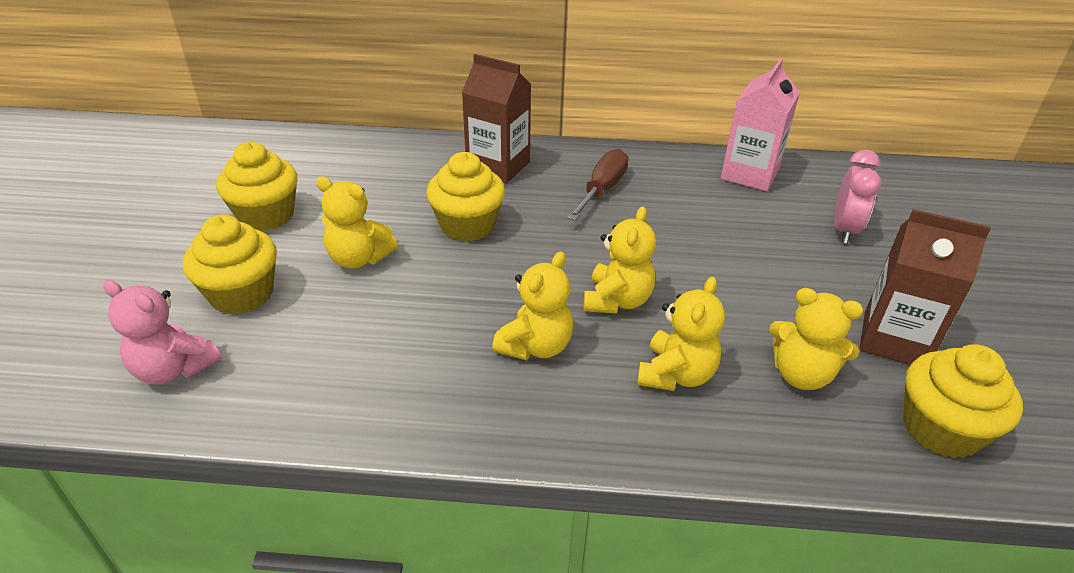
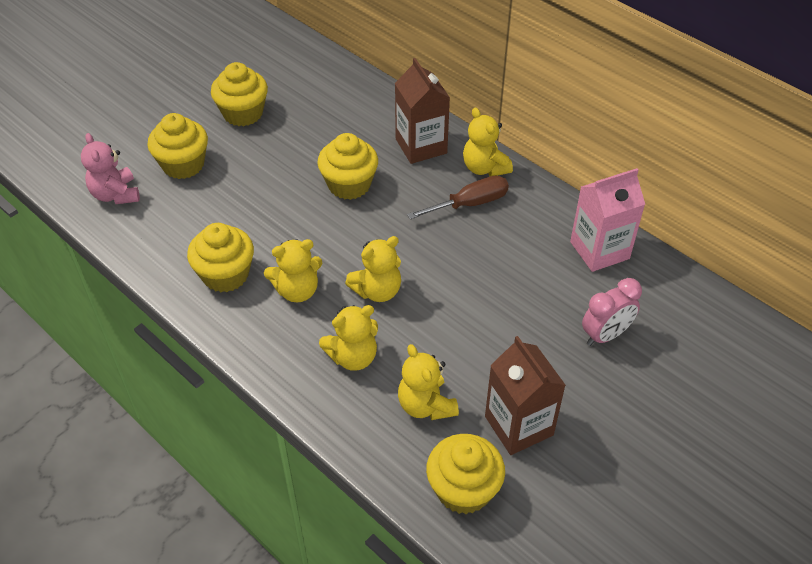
camera: 40 degrees right, 10 degrees up
(359, 259) = (263, 174): yellow teddy bear -> yellow teddy bear (484, 168)
(431, 377) = (225, 275): none -> yellow cupcake

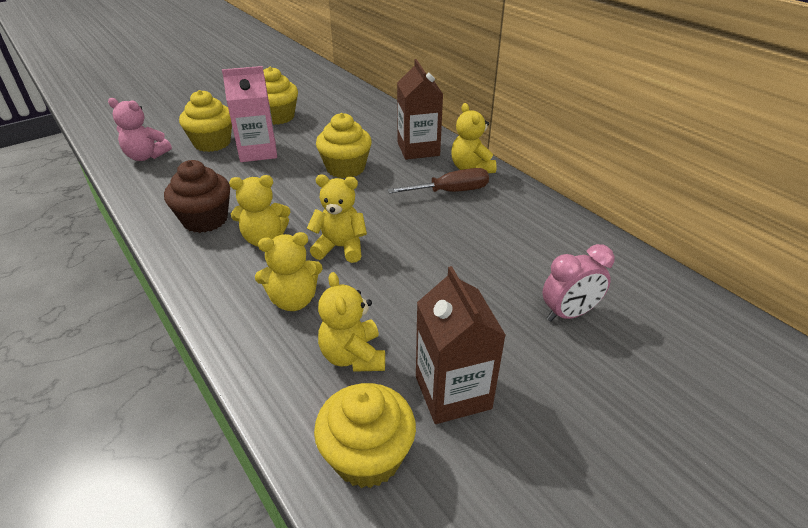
camera: 10 degrees right, 10 degrees down
(116, 194) = (146, 156): pink teddy bear -> pink teddy bear turned 60 degrees counterclockwise
(225, 275) = (205, 220): yellow cupcake -> brown cupcake
(377, 291) = (340, 247): yellow teddy bear -> yellow teddy bear turned 150 degrees counterclockwise
(599, 250) = (572, 239): pink carton -> pink carton (258, 151)

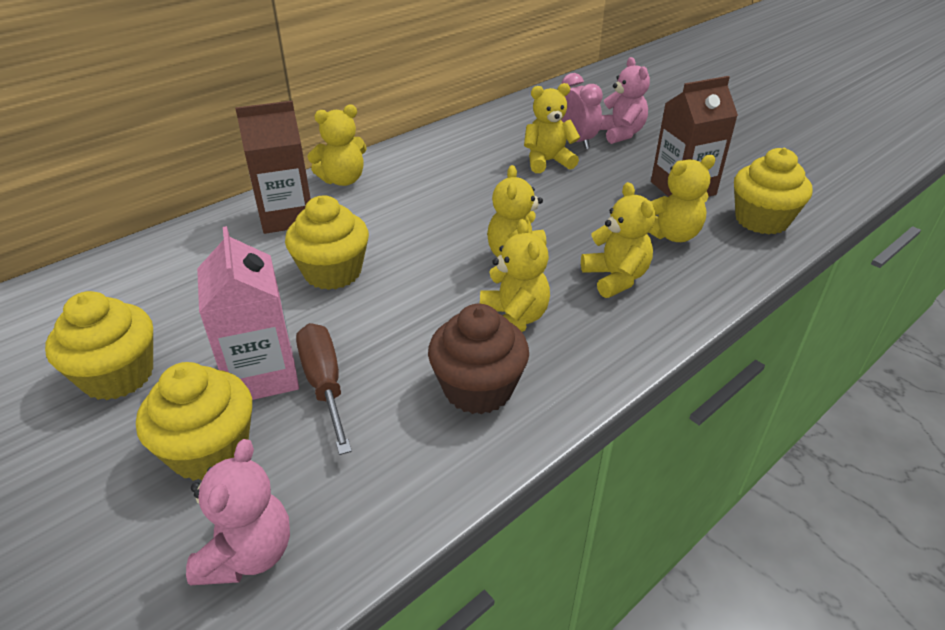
camera: 95 degrees left, 0 degrees up
(450, 191) = (395, 192): brown screwdriver -> brown screwdriver (324, 384)
(514, 284) = (547, 161): none -> yellow teddy bear
(601, 360) = (620, 134): none -> pink teddy bear

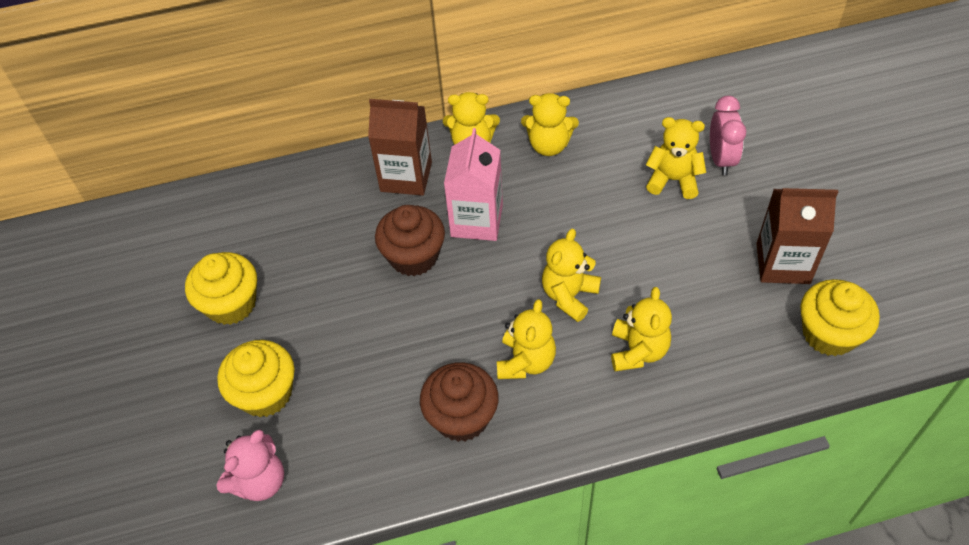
camera: 30 degrees right, 15 degrees up
(262, 374) = (322, 341): pink carton -> pink carton (477, 221)
(324, 384) = (359, 368): brown screwdriver -> none
(333, 272) = (413, 256): yellow cupcake -> brown cupcake
(620, 134) = (776, 162): pink teddy bear -> none
(671, 235) = (725, 319): yellow teddy bear -> yellow teddy bear (549, 145)

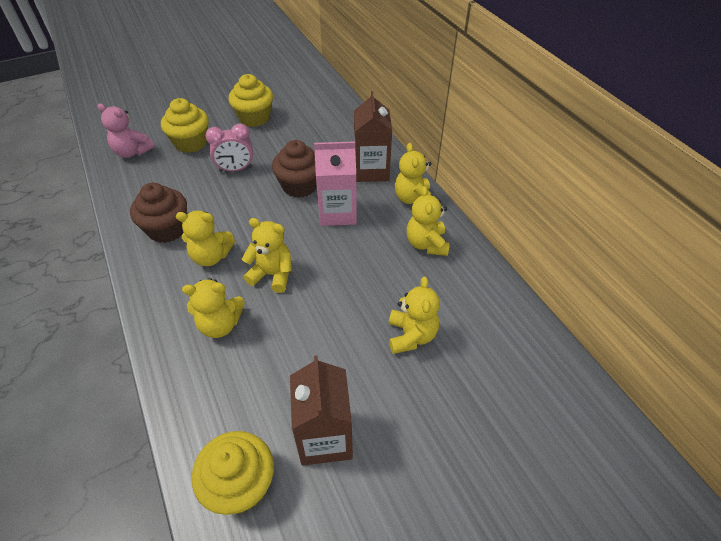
camera: 75 degrees right, 5 degrees down
(721, 159) = (449, 374): pink clock -> pink clock (236, 169)

